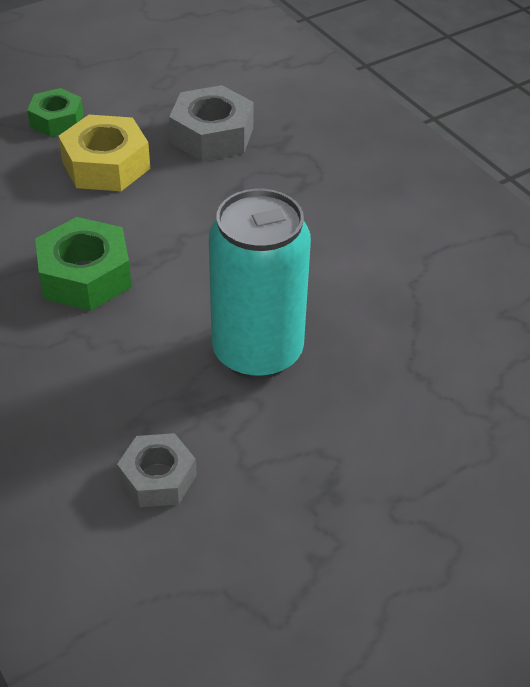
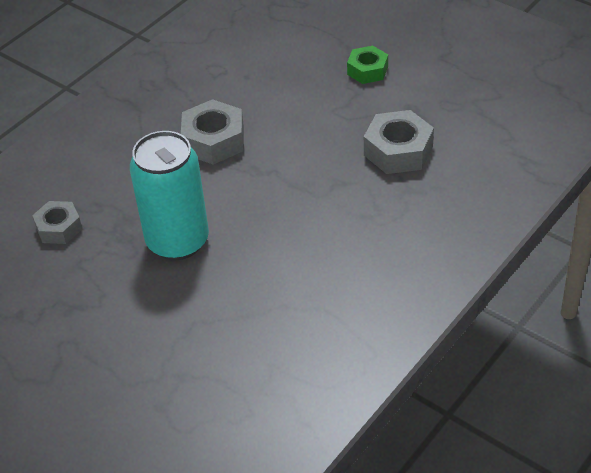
camera: 75 degrees right, 0 degrees up
(85, 276) = (213, 140): green nut -> grey nut
(106, 165) = (331, 110): yellow nut -> none

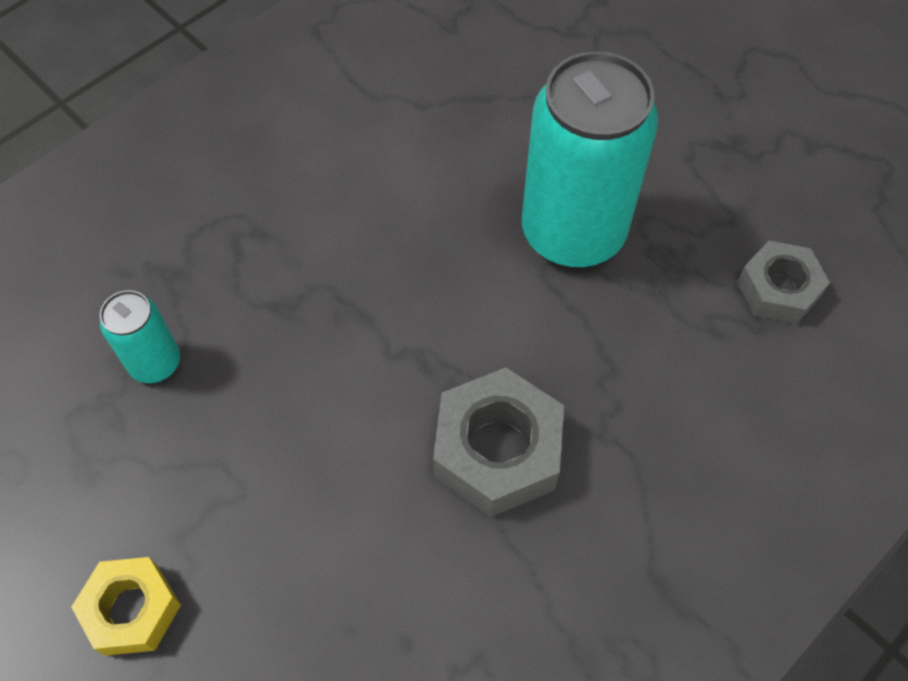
camera: 175 degrees left, 15 degrees up
(367, 70) = (132, 609): green nut -> yellow nut
(398, 151) = (155, 363): grey nut -> turquoise can

